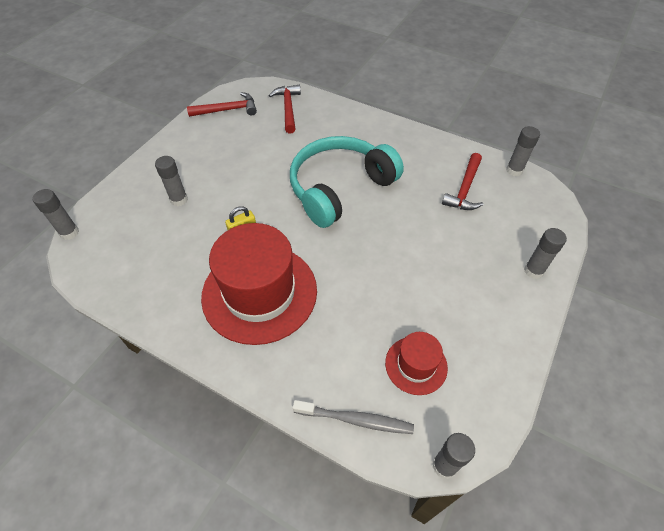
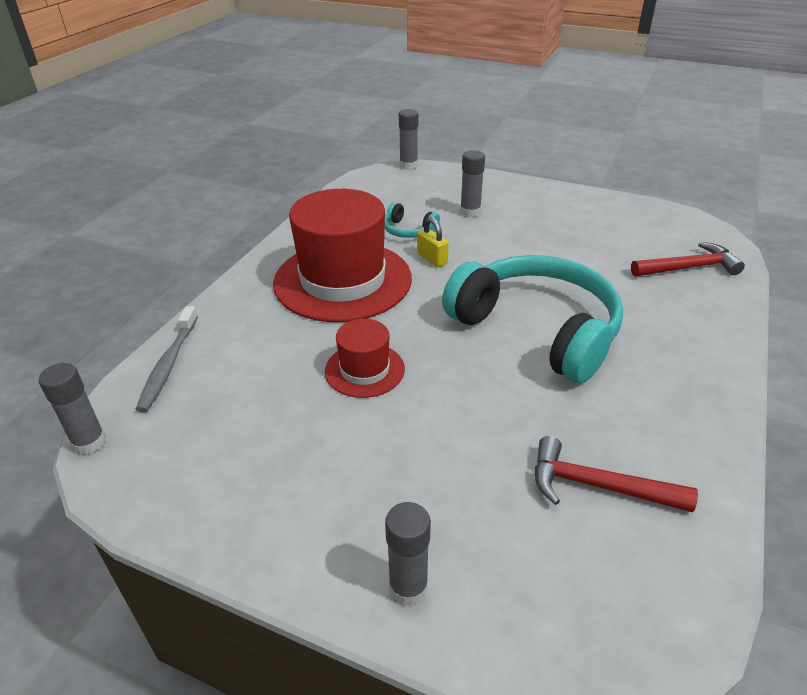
camera: 85 degrees right, 15 degrees down
(194, 243) = (408, 230): none -> turquoise headphones
(227, 110) = (648, 220): red hammer -> none
(416, 365) = (230, 416): red hat -> red hat (364, 370)
(514, 170) = (698, 583): grey glue stick -> none

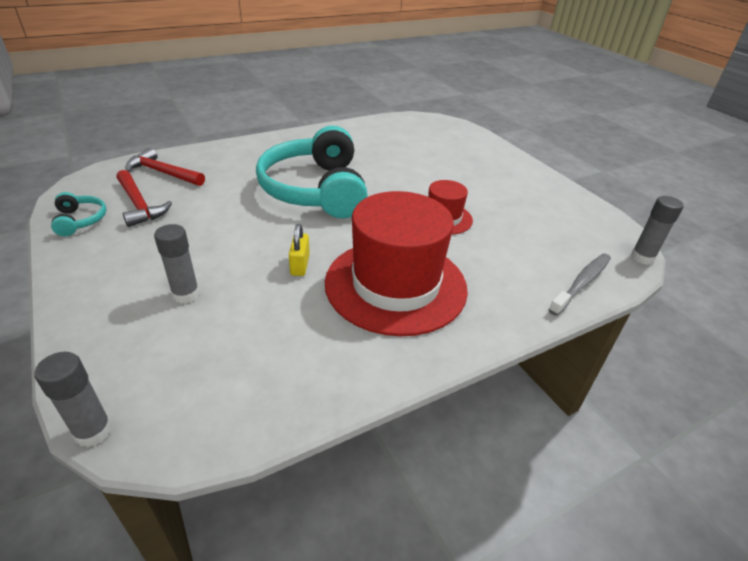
camera: 145 degrees left, 0 degrees up
(408, 230) = (273, 307): turquoise headphones -> turquoise headphones (80, 220)
(408, 587) = (494, 153): grey glue stick -> none
(598, 486) = (389, 142): red hammer -> red hammer (139, 205)

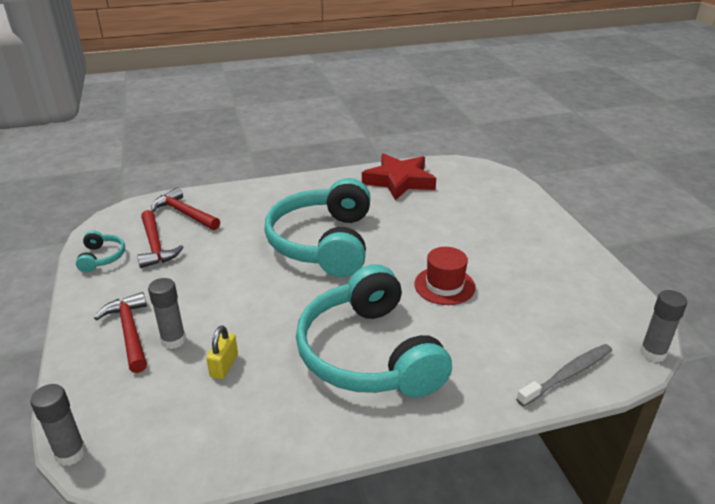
camera: 15 degrees right, 5 degrees down
(133, 291) = (130, 332): none -> red hammer
(300, 265) = (283, 322): yellow padlock -> yellow padlock (224, 366)
(368, 134) = (399, 181): none -> red star
(395, 285) = (369, 353): red hat -> turquoise headphones

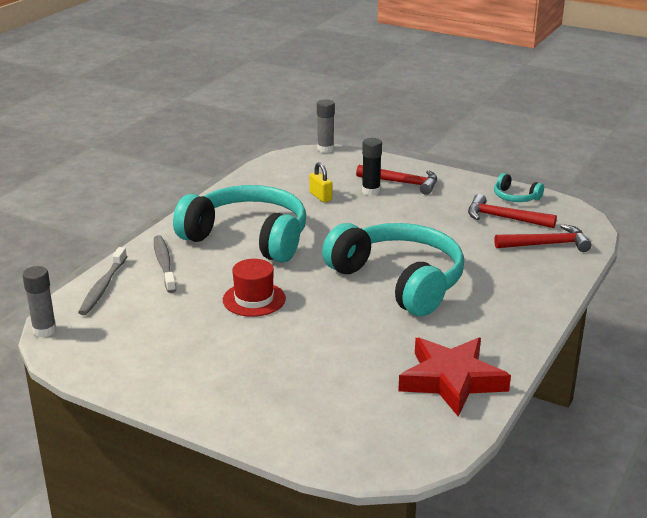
camera: 135 degrees right, 5 degrees down
(173, 340) = (371, 191): grey glue stick -> black glue stick
(483, 369) = (164, 264): none -> grey toothbrush

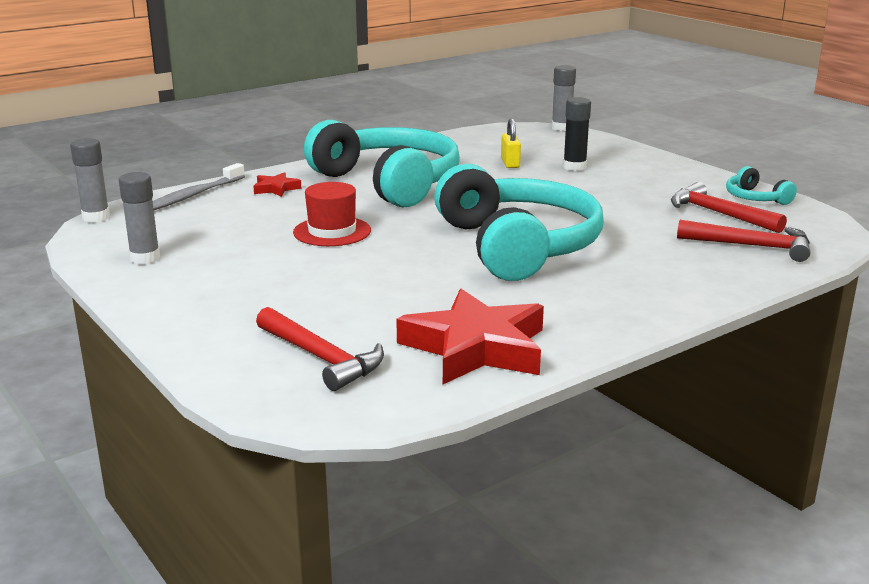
camera: 25 degrees right, 5 degrees down
(135, 363) = (145, 258): none -> grey glue stick
(164, 264) = (276, 188): grey toothbrush -> red star
(402, 183) = (621, 166): red hammer -> red hammer (321, 358)

